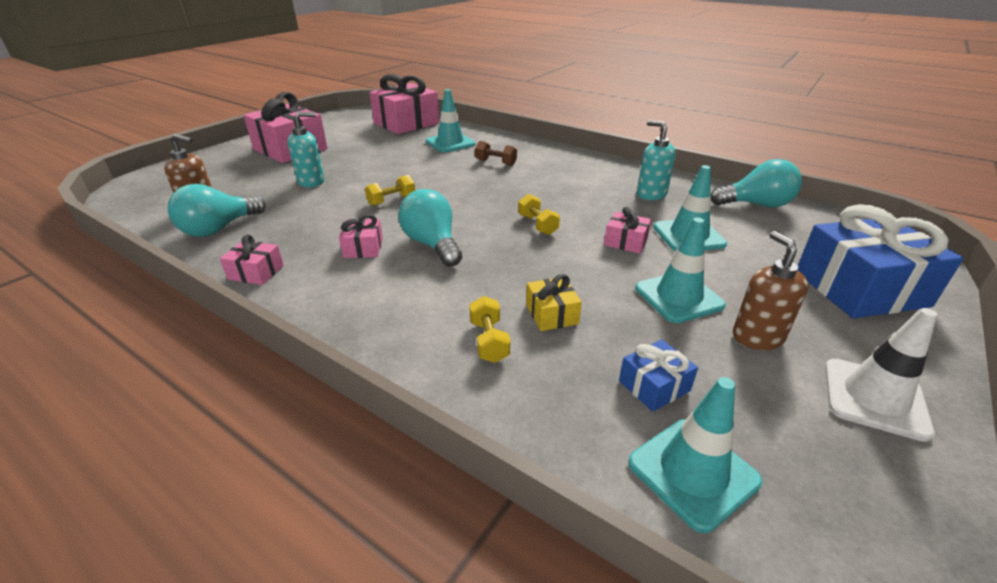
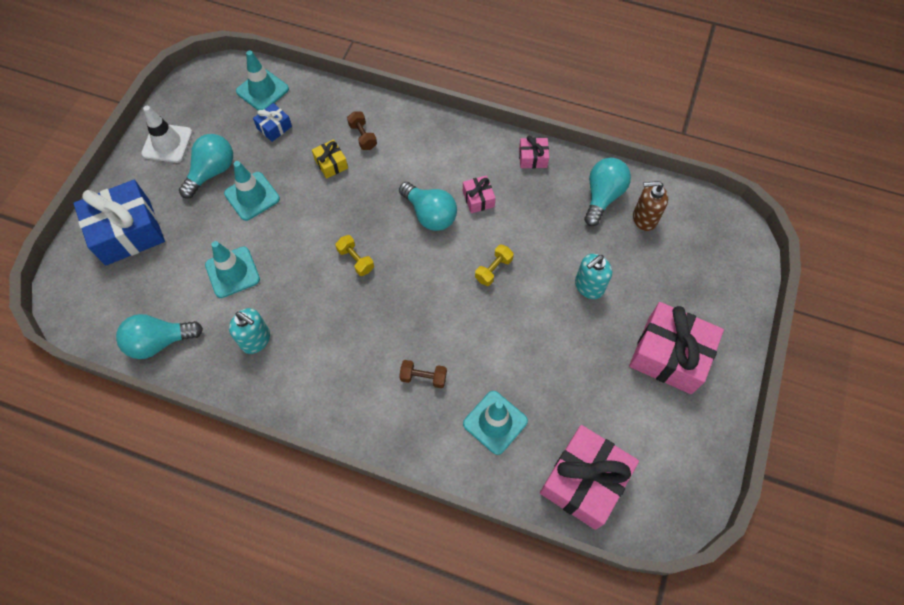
camera: 165 degrees right, 30 degrees up
(489, 341) = (363, 136): yellow dumbbell -> brown dumbbell
(625, 242) = (283, 252): pink gift -> none
(757, 337) = (212, 172): brown soap dispenser -> turquoise light bulb

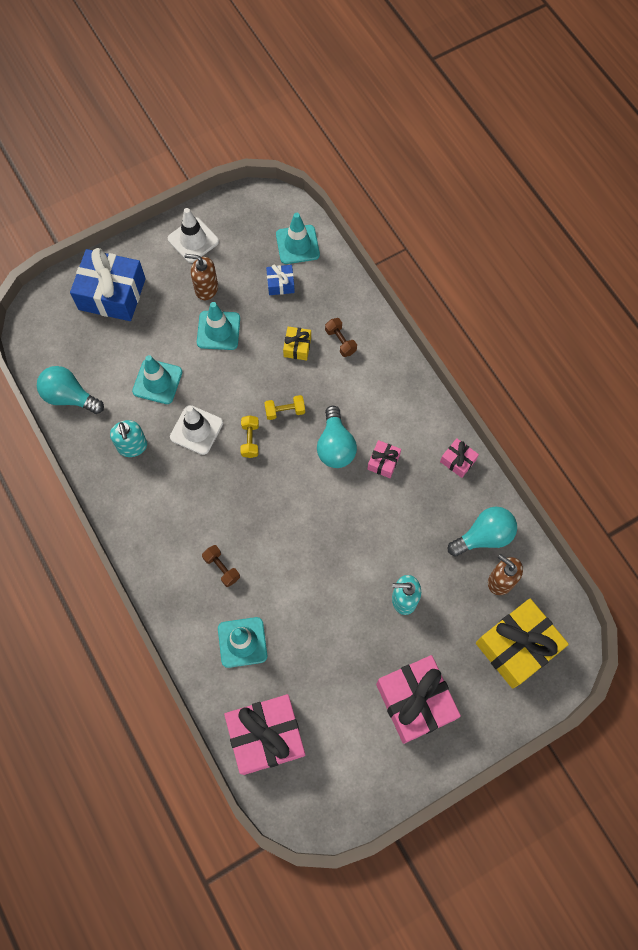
camera: 40 degrees right, 5 degrees up
(212, 172) = (206, 288): turquoise light bulb -> brown soap dispenser
(302, 285) = (196, 430): none -> white traffic cone
(363, 136) = (340, 341): brown dumbbell -> brown dumbbell turned 45 degrees counterclockwise
(493, 269) = (344, 528): yellow dumbbell -> yellow dumbbell (285, 411)
(700, 255) = (517, 646): none -> yellow gift

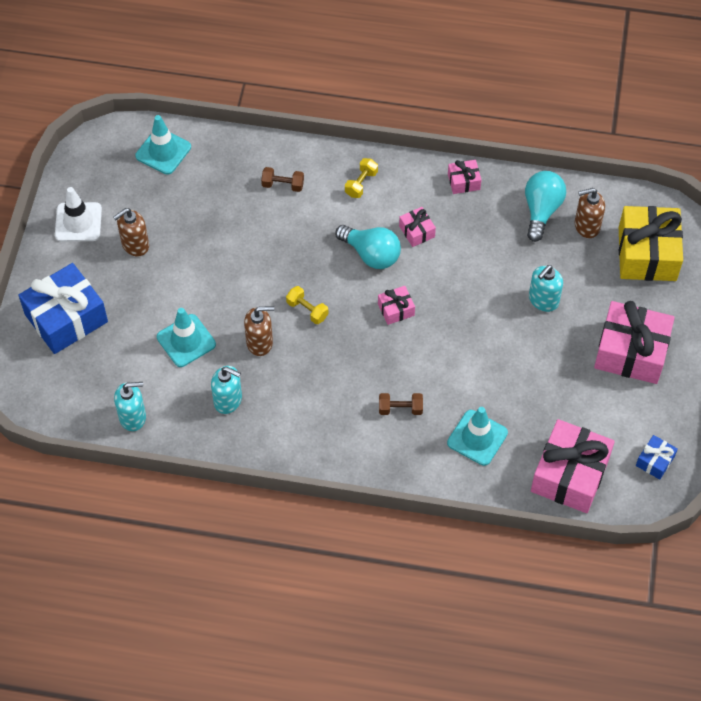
camera: 50 degrees left, 10 degrees down
(69, 397) = (133, 417): turquoise light bulb -> turquoise soap dispenser
(196, 430) = (260, 342): white traffic cone -> brown soap dispenser
(218, 330) = (184, 263): turquoise traffic cone -> none
(280, 284) = (187, 189): blue gift -> blue gift (655, 461)
(285, 411) = (306, 267): yellow dumbbell -> yellow dumbbell (361, 183)
(297, 347) = (257, 218): yellow gift -> none
(303, 500) = (396, 309): none -> pink gift

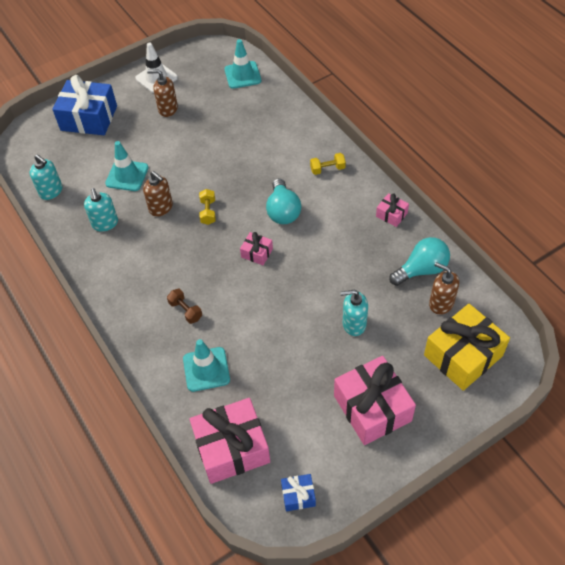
camera: 50 degrees right, 5 degrees down
(283, 185) = (282, 137): brown dumbbell -> none
(416, 231) = (326, 220): pink gift -> none

